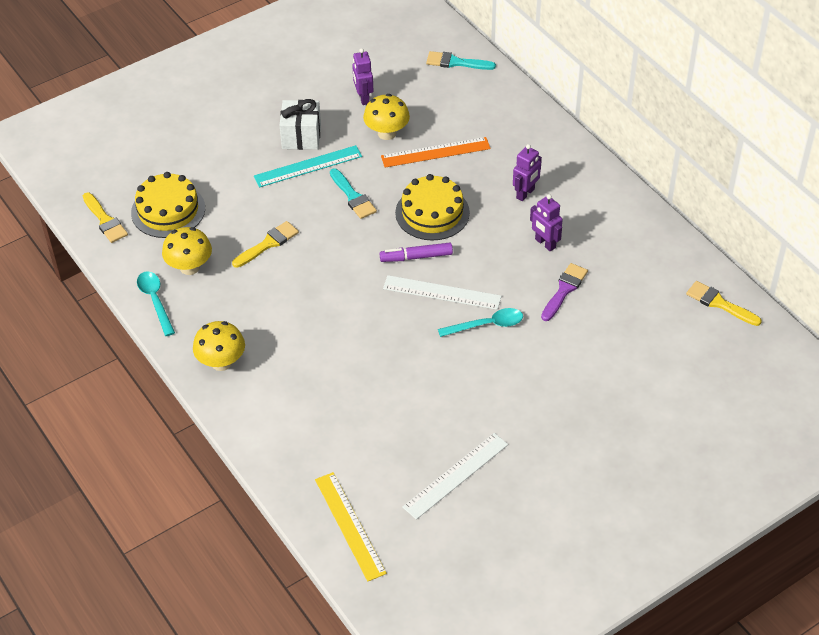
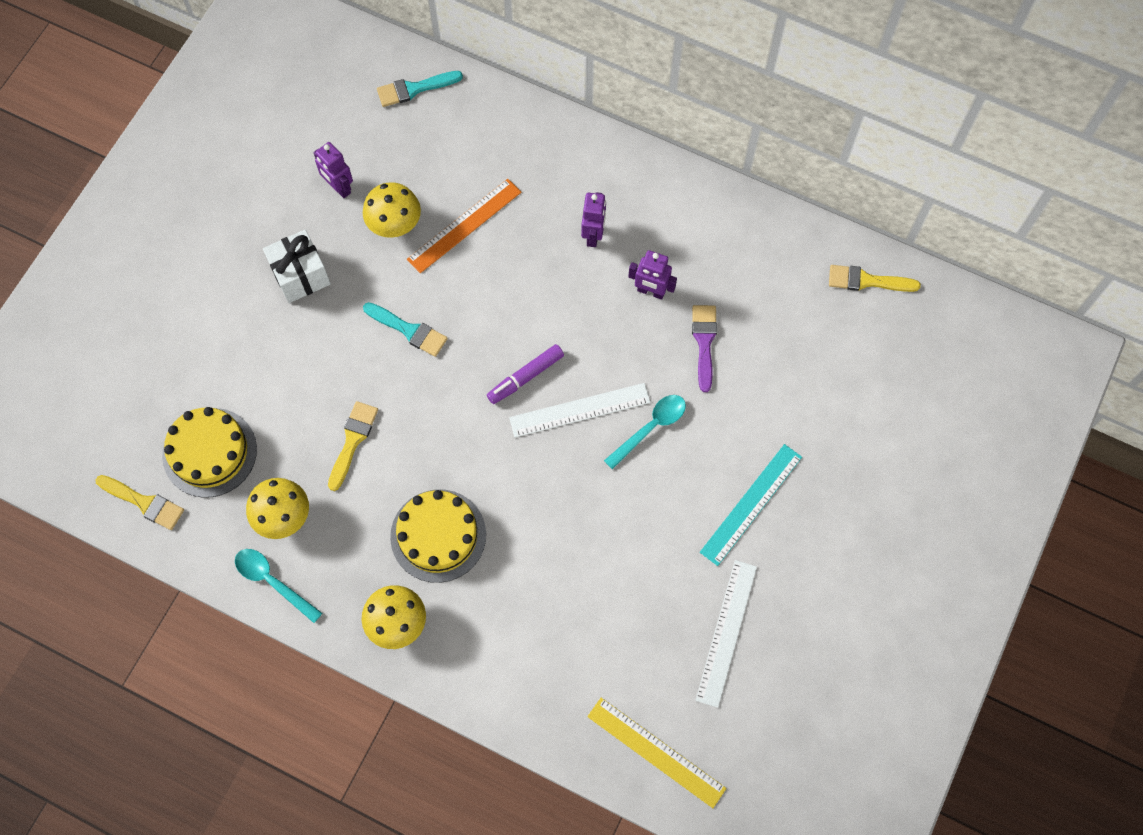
camera: 30 degrees left, 20 degrees up
(308, 166) = (333, 313): turquoise ruler -> turquoise ruler (751, 504)
(432, 213) = (508, 309): yellow cake -> yellow cake (438, 535)

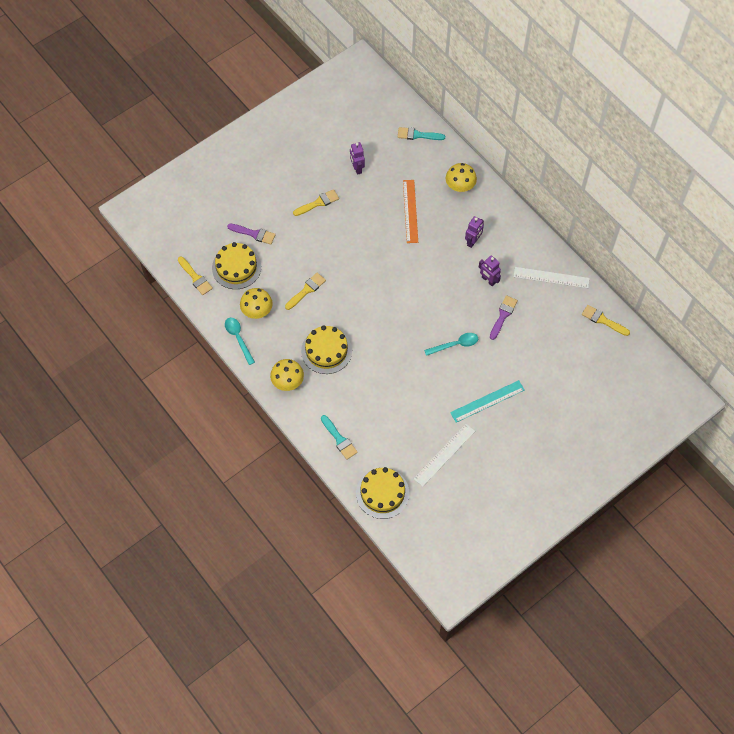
camera: 25 degrees right, 5 degrees down
(213, 378) = (254, 234): none -> purple brush
(300, 275) = (318, 203): white gift -> yellow brush
(395, 225) = (376, 197): yellow mushroom -> yellow mushroom (460, 187)
(409, 330) = (358, 250): turquoise brush -> turquoise brush (339, 439)
(464, 225) = (410, 211): orange ruler -> orange ruler turned 75 degrees counterclockwise
(525, 377) = (405, 295): purple marker -> none
(580, 410) = (424, 322): white ruler -> white ruler (551, 277)
(656, 752) = (382, 493): yellow ruler -> yellow cake

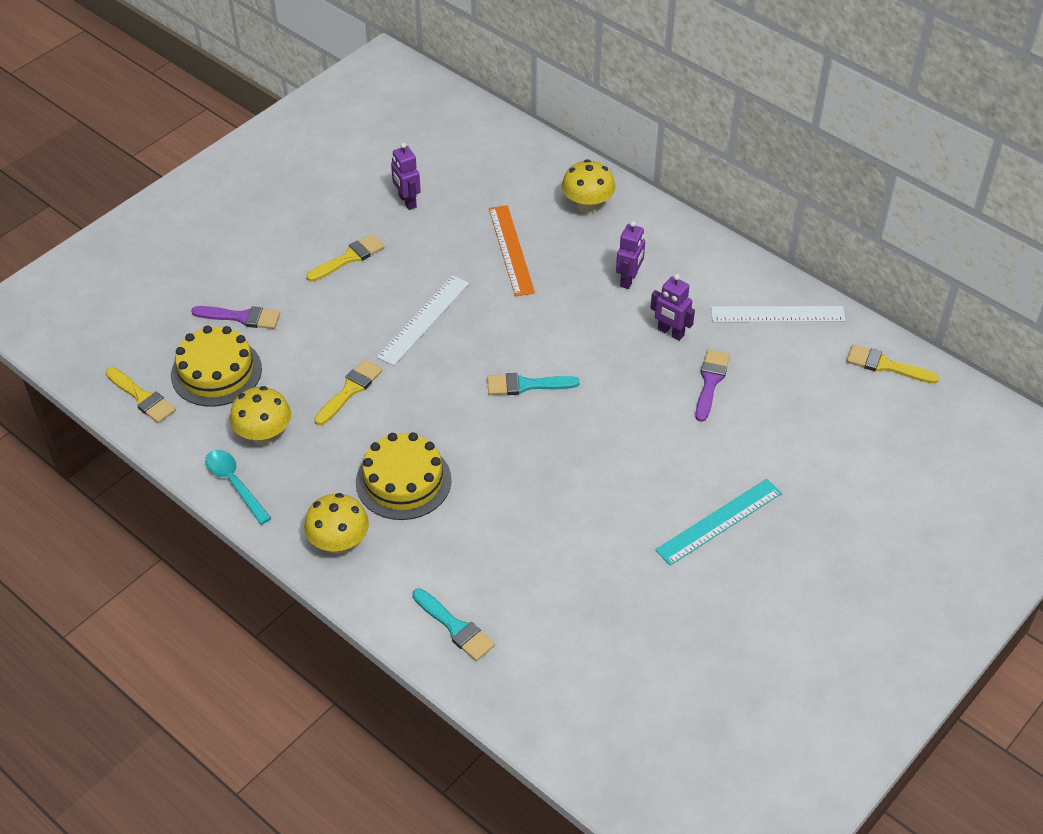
camera: 10 degrees left, 15 degrees down
(382, 493) = (558, 711): yellow cake -> none
(417, 135) = (500, 145): turquoise brush -> turquoise brush (526, 385)
(444, 454) = (662, 624): white ruler -> white ruler (423, 320)
(455, 345) = (637, 439): turquoise spoon -> none

